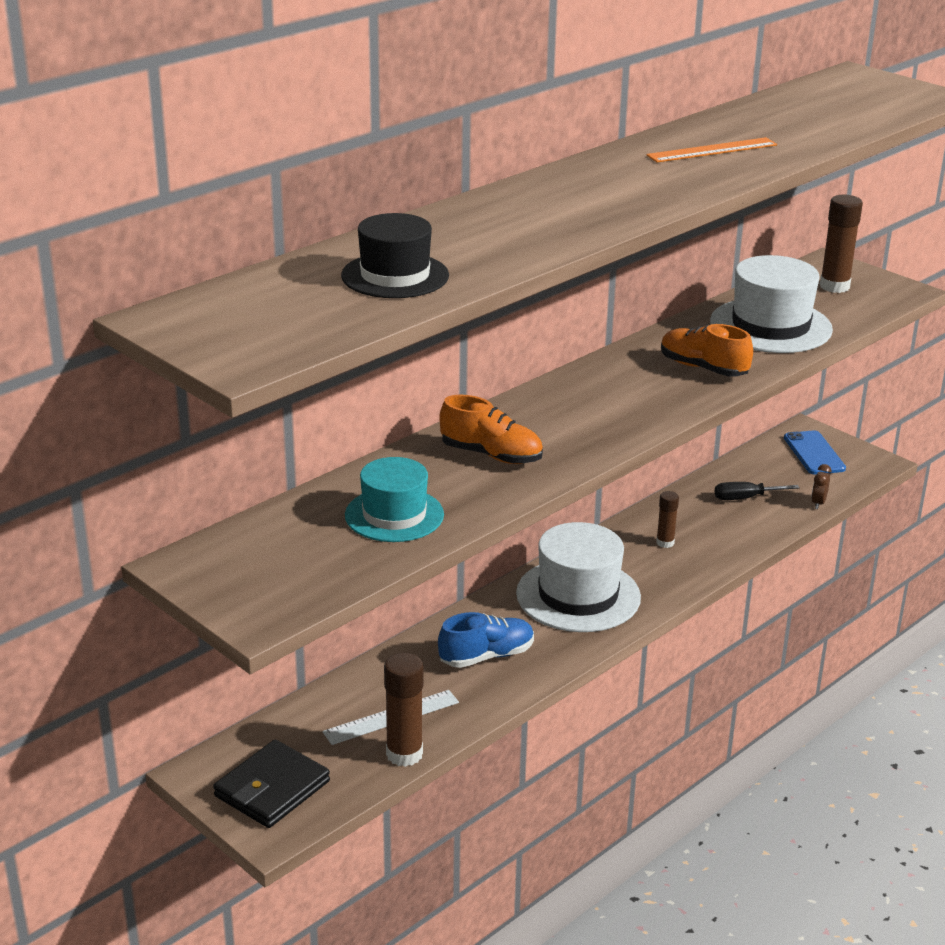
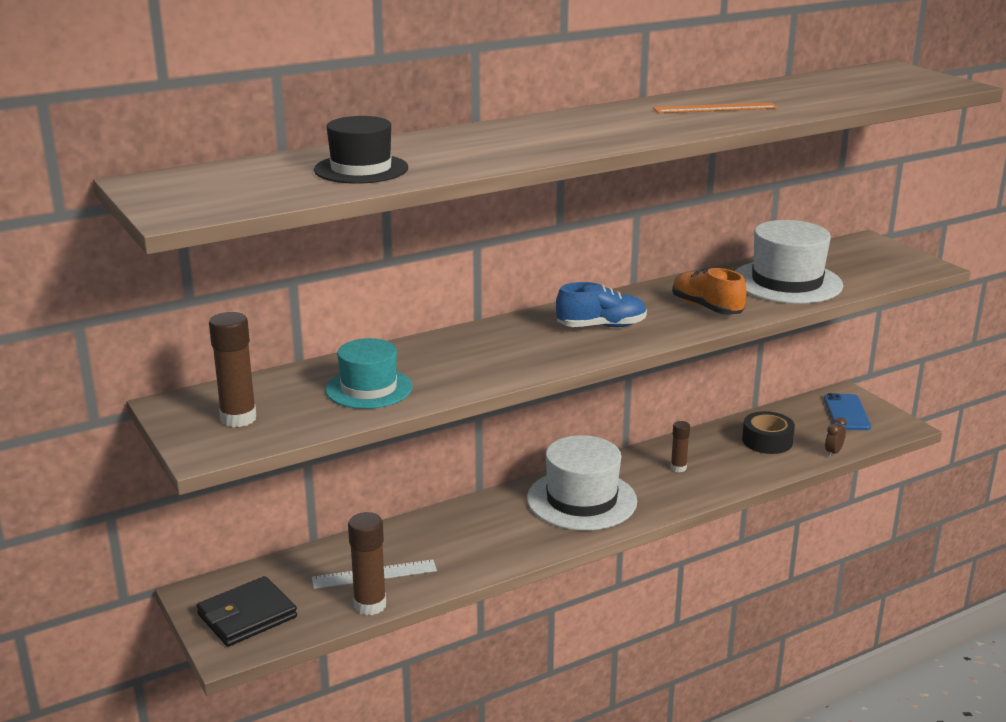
camera: 15 degrees right, 5 degrees down
(486, 656) = (479, 537): blue shoe -> blue shoe (601, 326)
(491, 455) = (480, 353): orange shoe -> none
(745, 498) = (767, 441): black screwdriver -> black tape
(834, 286) = (863, 258): brown glue stick -> brown glue stick (238, 418)

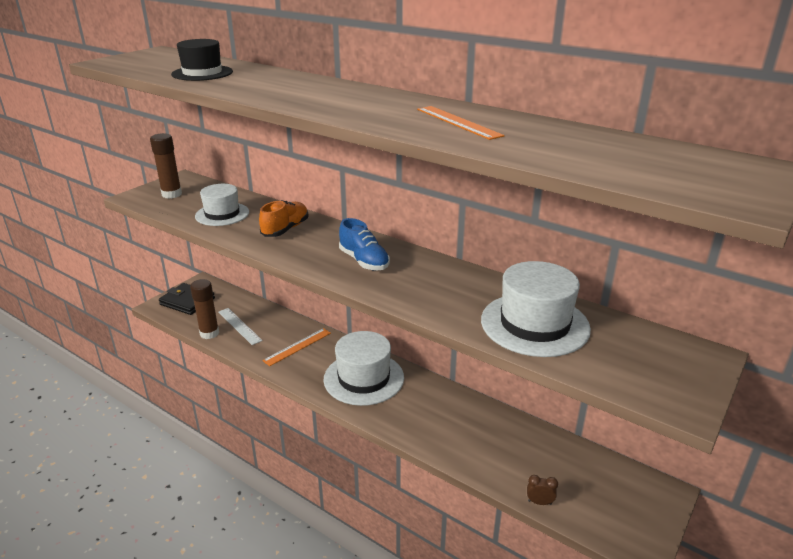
camera: 65 degrees right, 5 degrees up
(369, 388) = (222, 214): turquoise hat -> white hat
(473, 534) = (297, 346): none -> orange ruler
(678, 468) = (440, 413): brown glue stick -> none
(706, 308) = (437, 295): orange shoe -> orange shoe (285, 229)
(767, 441) = (524, 454): black tape -> none
(846, 413) = (627, 499): blue phone -> none

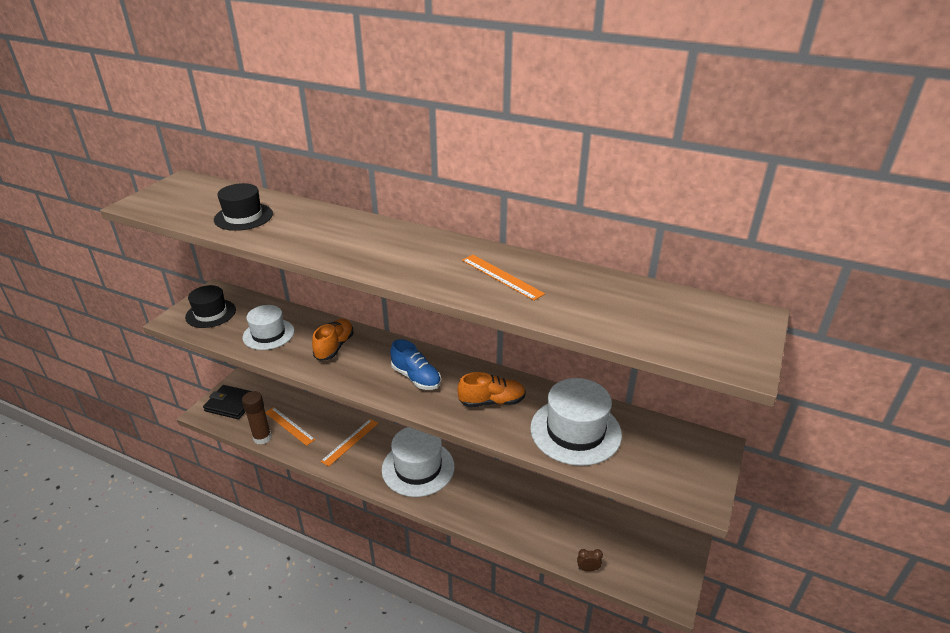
camera: 10 degrees left, 5 degrees up
(172, 194) = (211, 313): brown glue stick -> black hat
(239, 326) = (289, 426): white ruler -> orange ruler
(442, 289) = (492, 401): none -> orange shoe

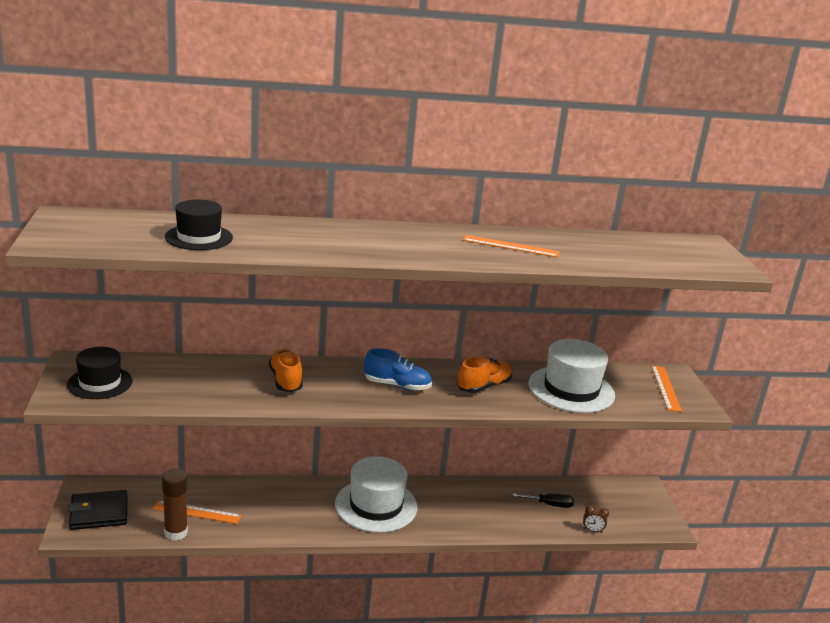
camera: 35 degrees left, 10 degrees down
(268, 334) = (198, 386): white hat -> none
(350, 442) = (282, 505): orange ruler -> orange ruler (665, 388)
(569, 525) = (550, 505): none -> black screwdriver
(588, 569) = (592, 531): brown clock -> brown clock turned 135 degrees counterclockwise

